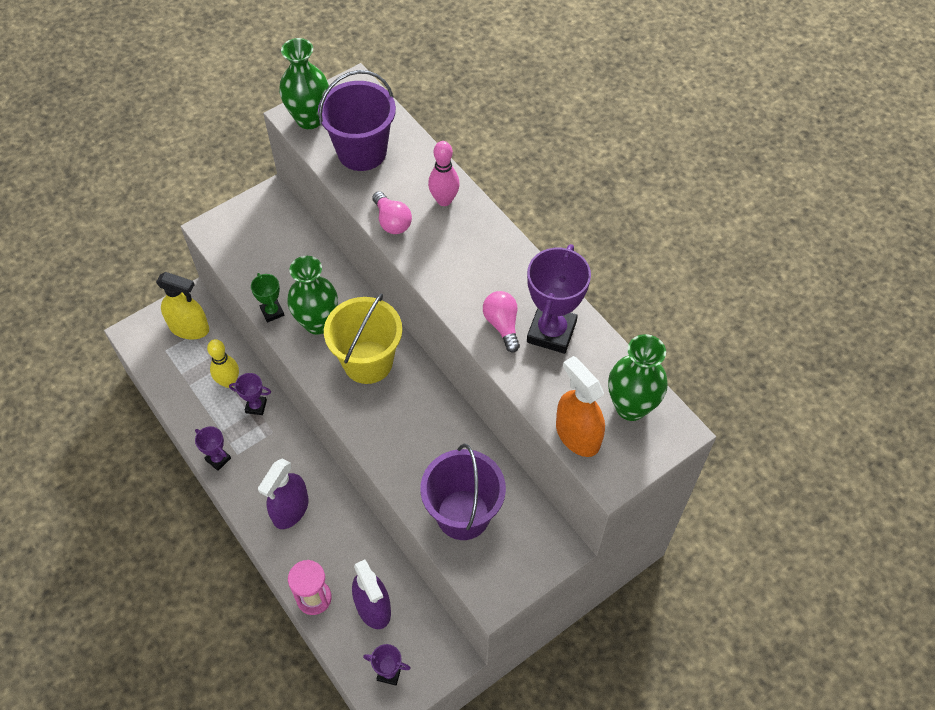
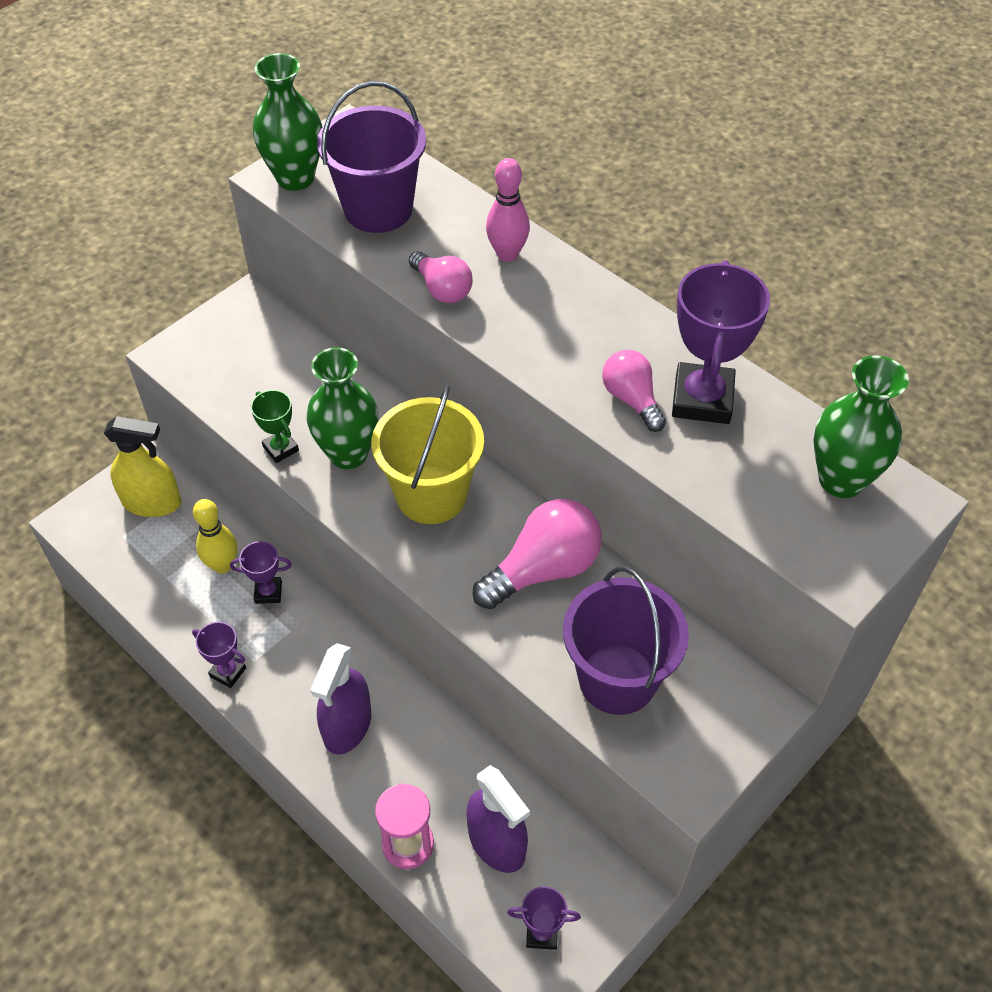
camera: 10 degrees left, 5 degrees down
(432, 428) = (543, 569): none -> pink light bulb
(577, 435) = (779, 528): orange spray bottle -> none

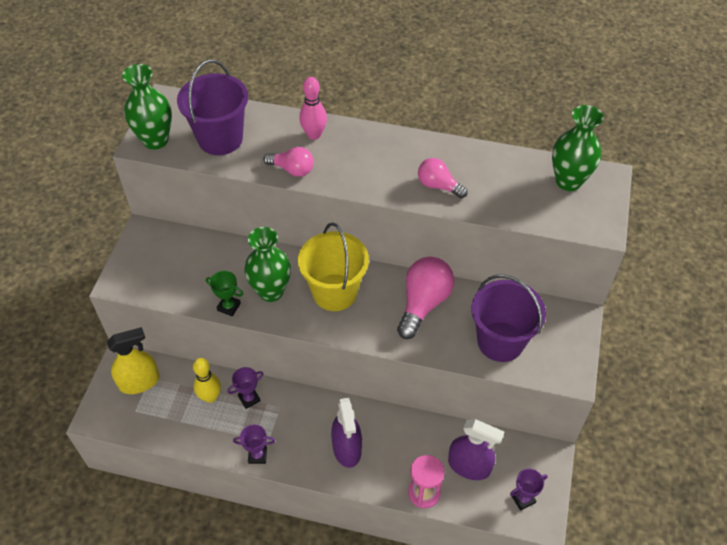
camera: 30 degrees left, 0 degrees up
(702, 399) = (473, 170): purple trophy -> none

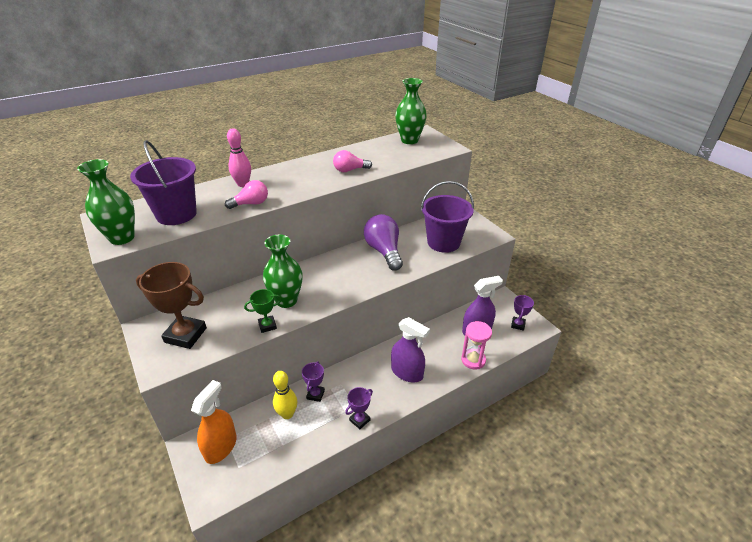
camera: 45 degrees left, 15 degrees down
(139, 382) = (221, 447): yellow spray bottle -> orange spray bottle
(163, 264) = (185, 335): none -> brown trophy
(335, 292) = (328, 276): yellow bucket -> none
(423, 303) = (384, 251): pink light bulb -> purple light bulb

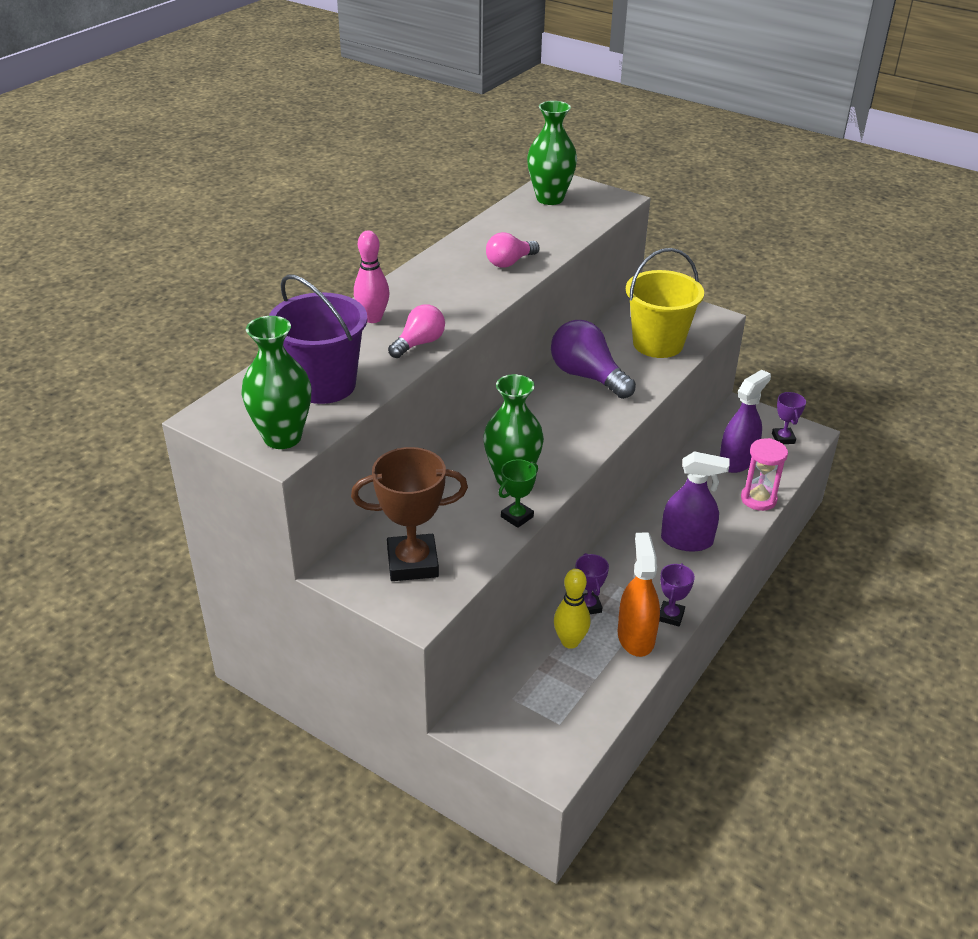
camera: 25 degrees left, 0 degrees up
(221, 447) = (514, 710): orange spray bottle -> orange spray bottle (635, 637)
(443, 242) = (658, 344): purple bucket -> yellow bucket

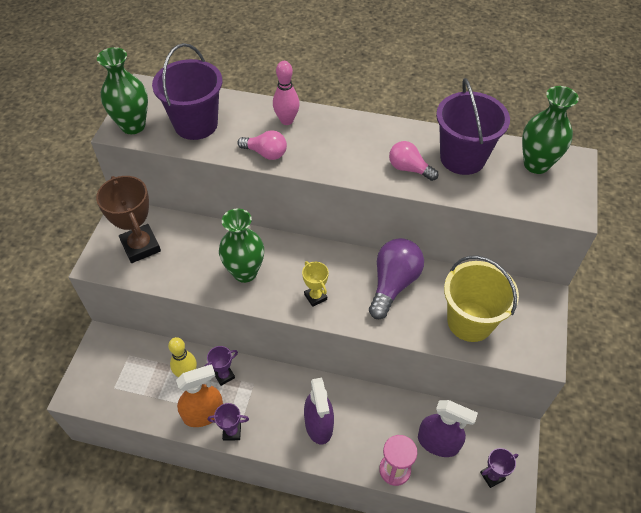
camera: 70 degrees right, 15 degrees up
(514, 231) = (462, 158): none -> purple bucket
(517, 517) = (204, 287): green trophy -> none
(577, 433) = (315, 297): none -> yellow trophy

